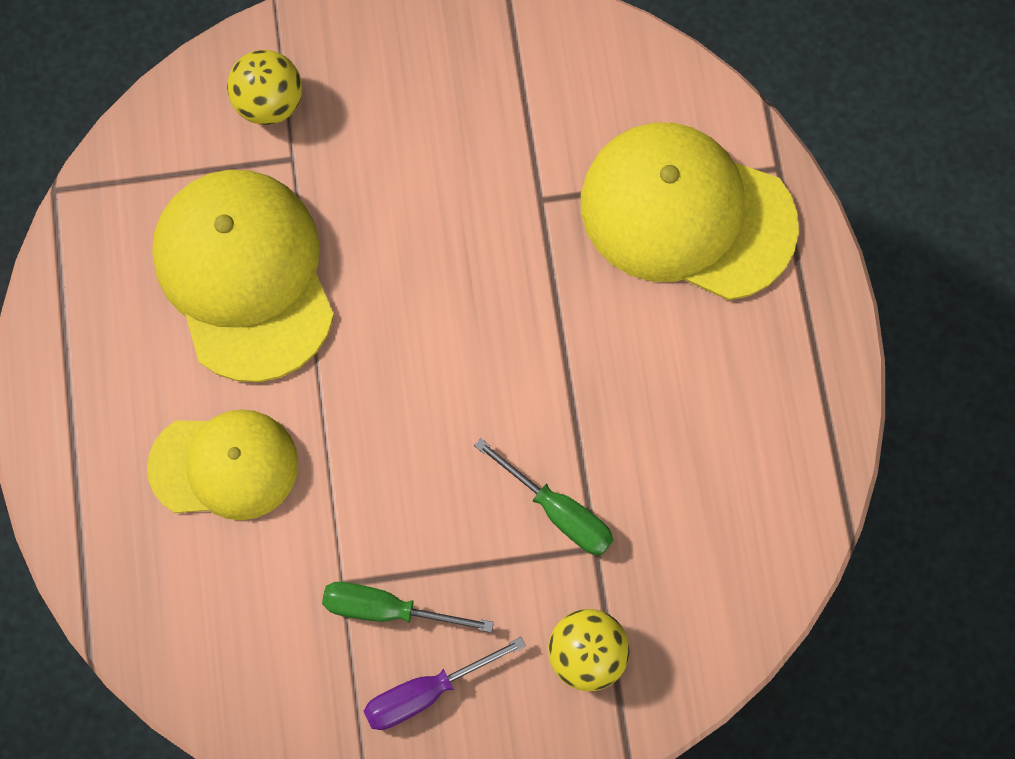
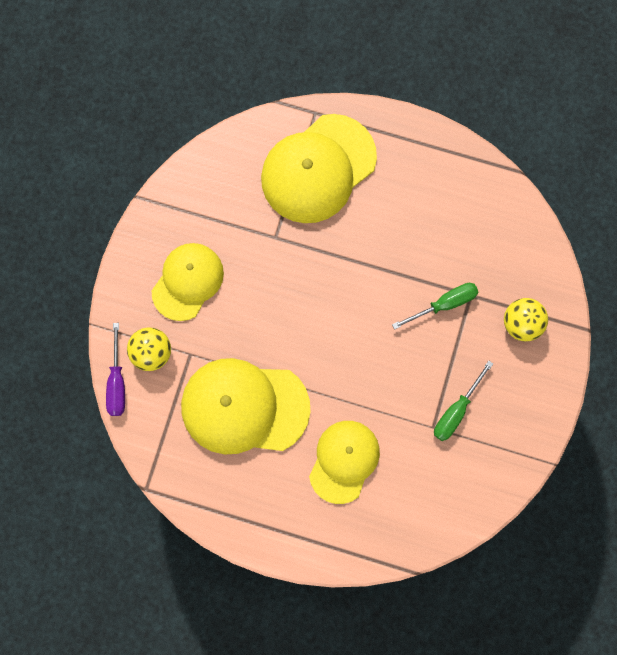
camera: 65 degrees left, 5 degrees up
(405, 103) = (187, 281): none -> yellow cap
(426, 692) = (506, 409): purple screwdriver -> purple screwdriver (117, 382)

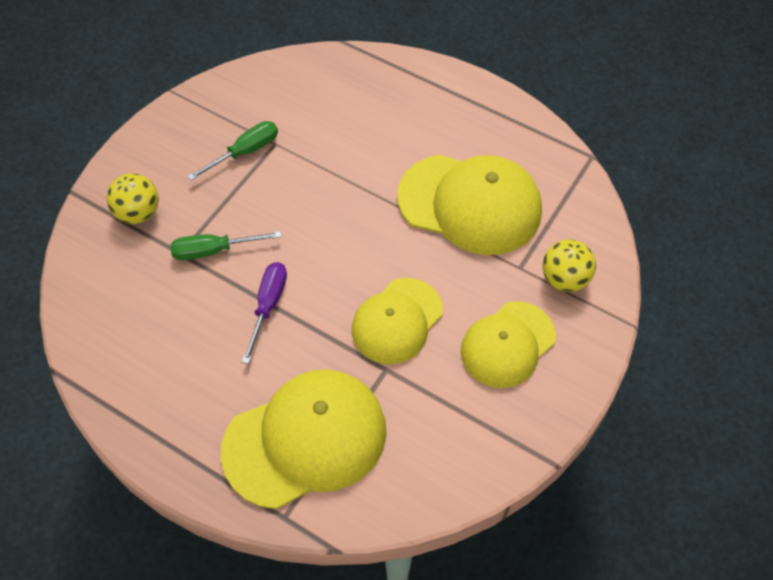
camera: 165 degrees left, 20 degrees down
(117, 382) = (610, 259): purple screwdriver -> purple screwdriver (268, 306)
(344, 461) = (378, 135): yellow cap -> yellow cap (397, 321)

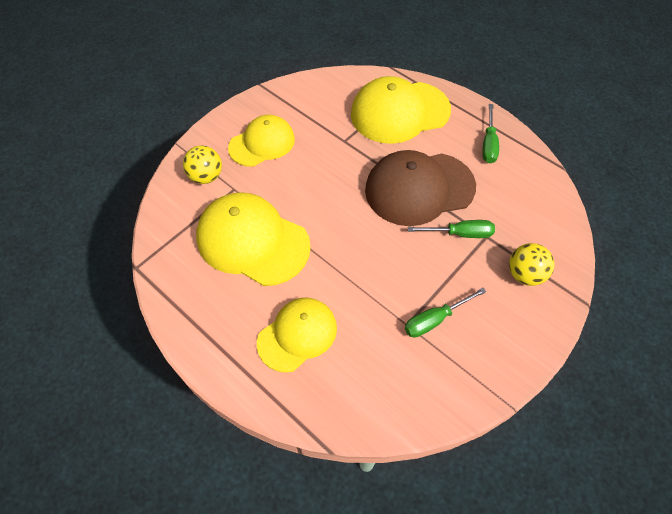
camera: 170 degrees left, 0 degrees up
(163, 398) = (488, 144): none -> green screwdriver
(268, 306) = (419, 188): purple screwdriver -> brown cap
(397, 321) = (330, 167): yellow cap -> yellow cap (297, 335)

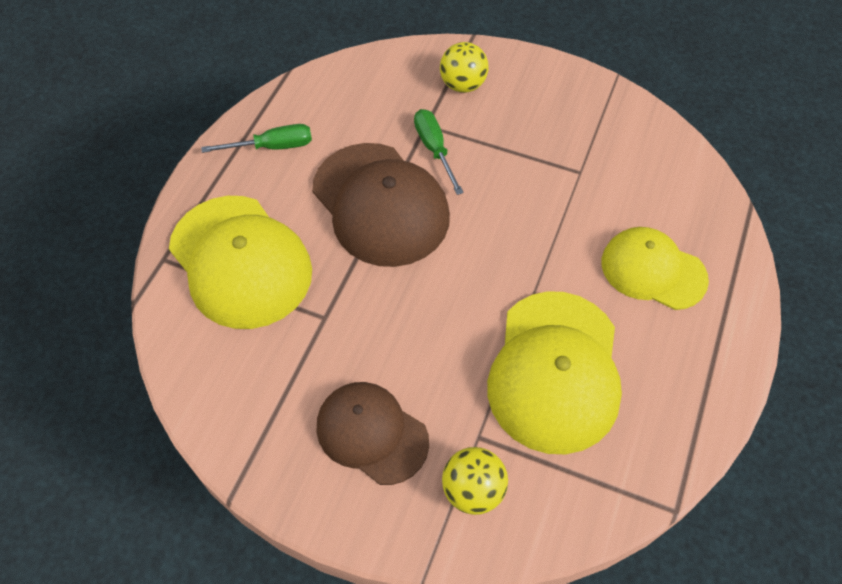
camera: 110 degrees left, 0 degrees up
(262, 143) = (372, 433): yellow cap -> brown cap
(435, 319) = (560, 149): green screwdriver -> none

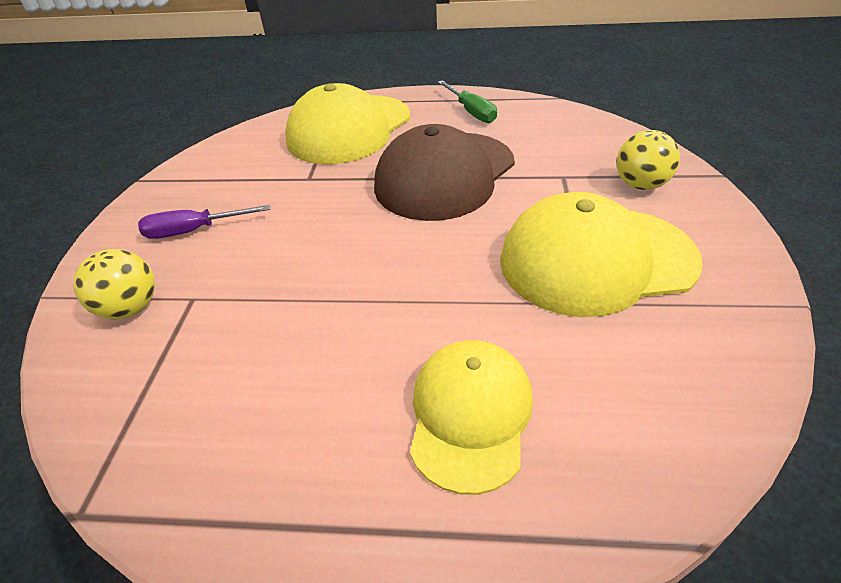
camera: 75 degrees right, 15 degrees down
(372, 433) = (194, 231): brown cap -> purple screwdriver
(434, 149) = (535, 188): green screwdriver -> none
(555, 371) = (280, 341): yellow cap -> yellow cap (596, 260)

